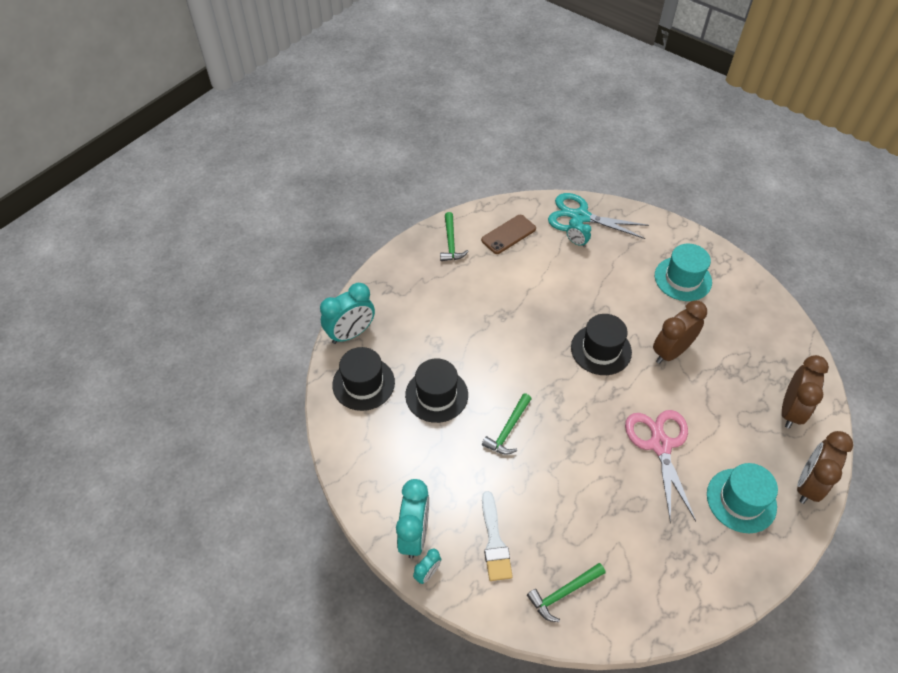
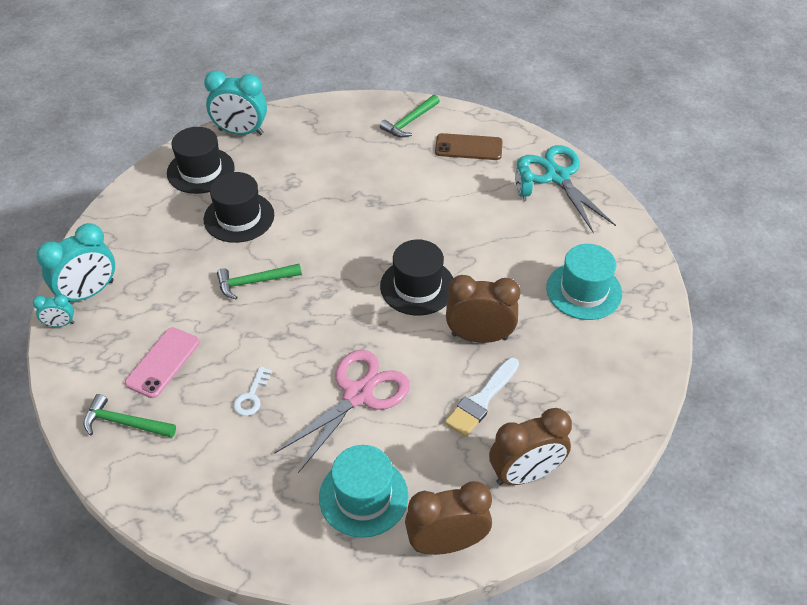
camera: 45 degrees right, 5 degrees down
(494, 541) = (131, 345): white brush -> white brush (481, 400)
(529, 533) = (163, 362): none -> pink phone
(608, 502) = (251, 396): none -> white key

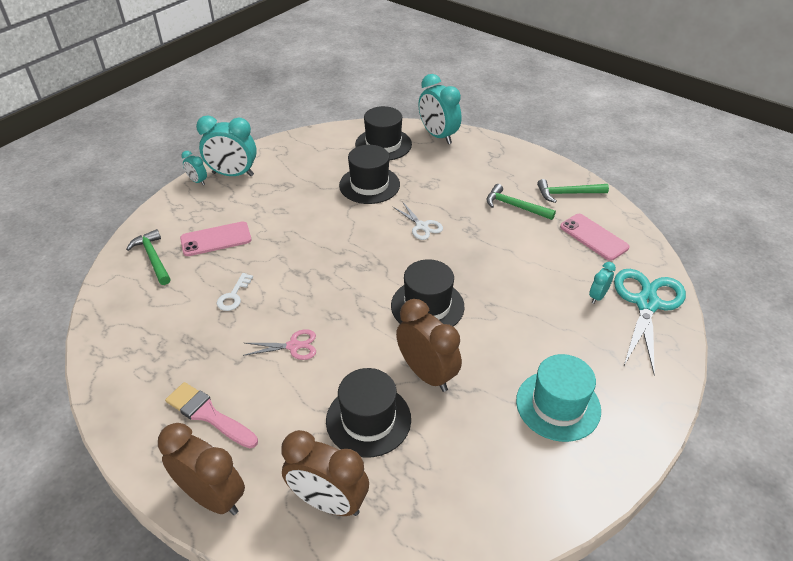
camera: 45 degrees right, 5 degrees down
(251, 396) = (233, 296): white key -> white key turned 45 degrees counterclockwise
(254, 282) = (327, 229): green hammer -> green hammer (515, 206)
(331, 224) = (422, 226): none -> white scissors
(358, 394) = (293, 346): pink scissors -> pink scissors, size x0.51
(363, 496) = (208, 414): turquoise hat -> pink brush
(468, 147) = (593, 237): brown phone -> pink phone
(481, 400) = (368, 420): white brush -> black hat

